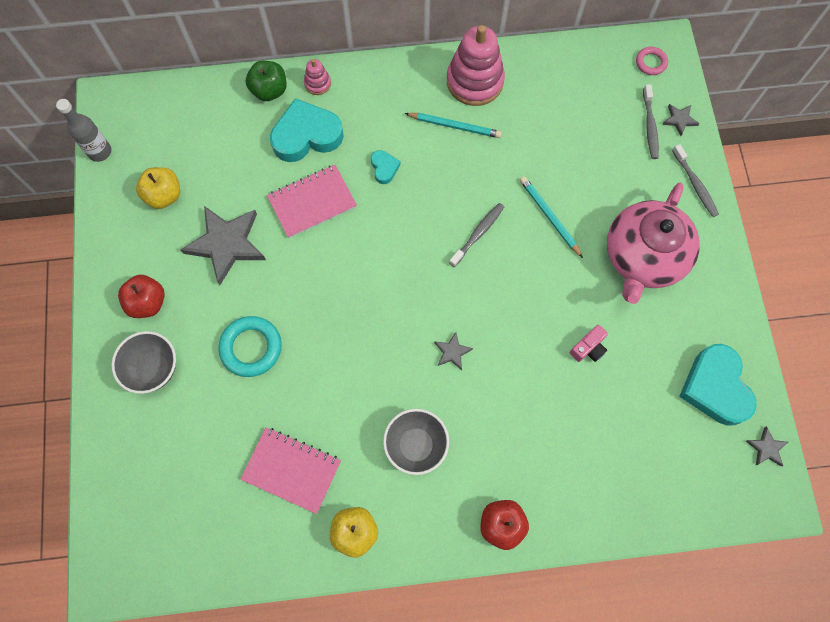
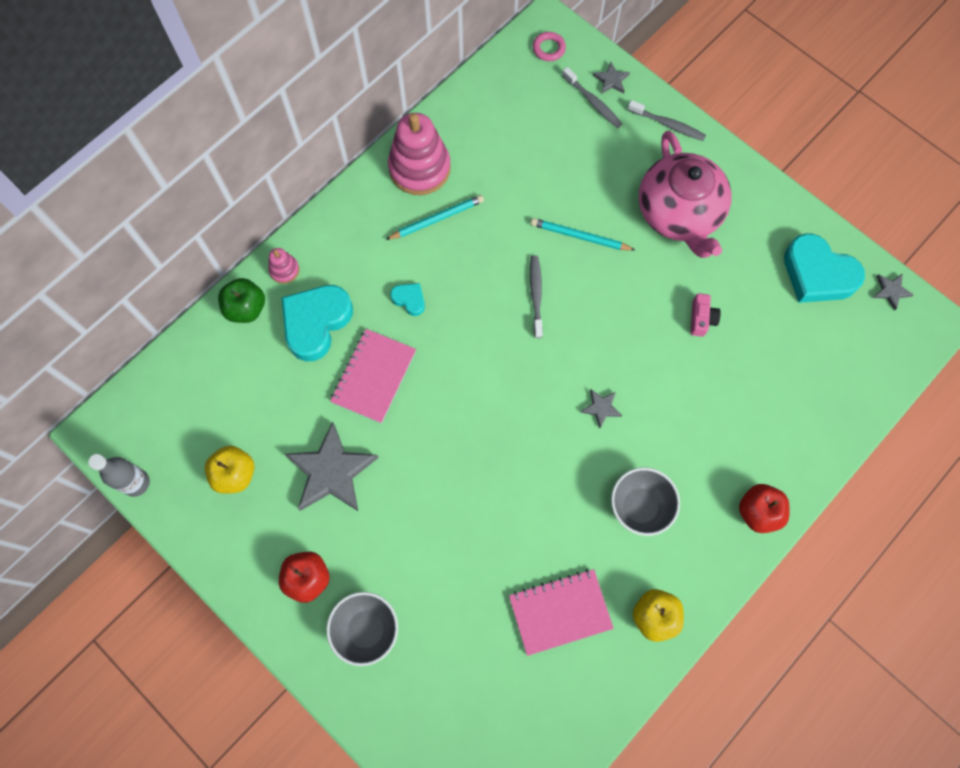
camera: 40 degrees left, 0 degrees up
(251, 348) = (434, 541): turquoise ring -> none

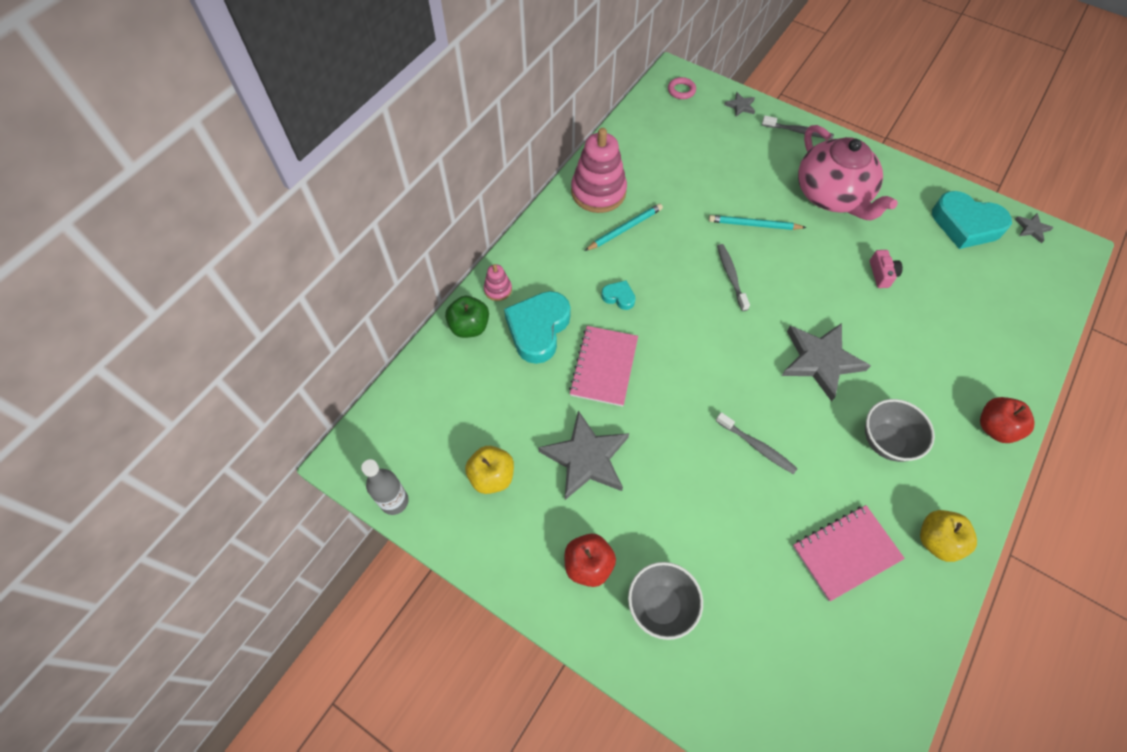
camera: 10 degrees left, 10 degrees down
(593, 102) = (730, 123): grey toothbrush -> grey toothbrush (757, 446)
(601, 408) = (820, 361): grey star -> grey star, size x2.21

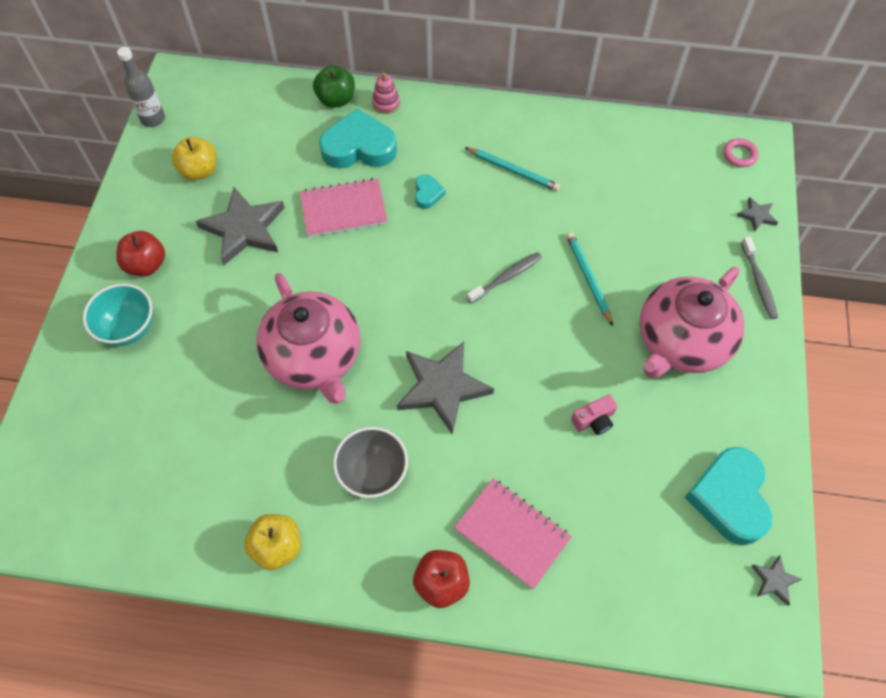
camera: 65 degrees right, 0 degrees up
(598, 192) = (546, 134): pink stacking toy -> none
(661, 605) = (128, 329): grey bowl -> turquoise bowl
(757, 446) = (314, 357): grey toothbrush -> pink teapot
(846, 552) = (232, 464): pink notebook -> pink notebook (512, 533)

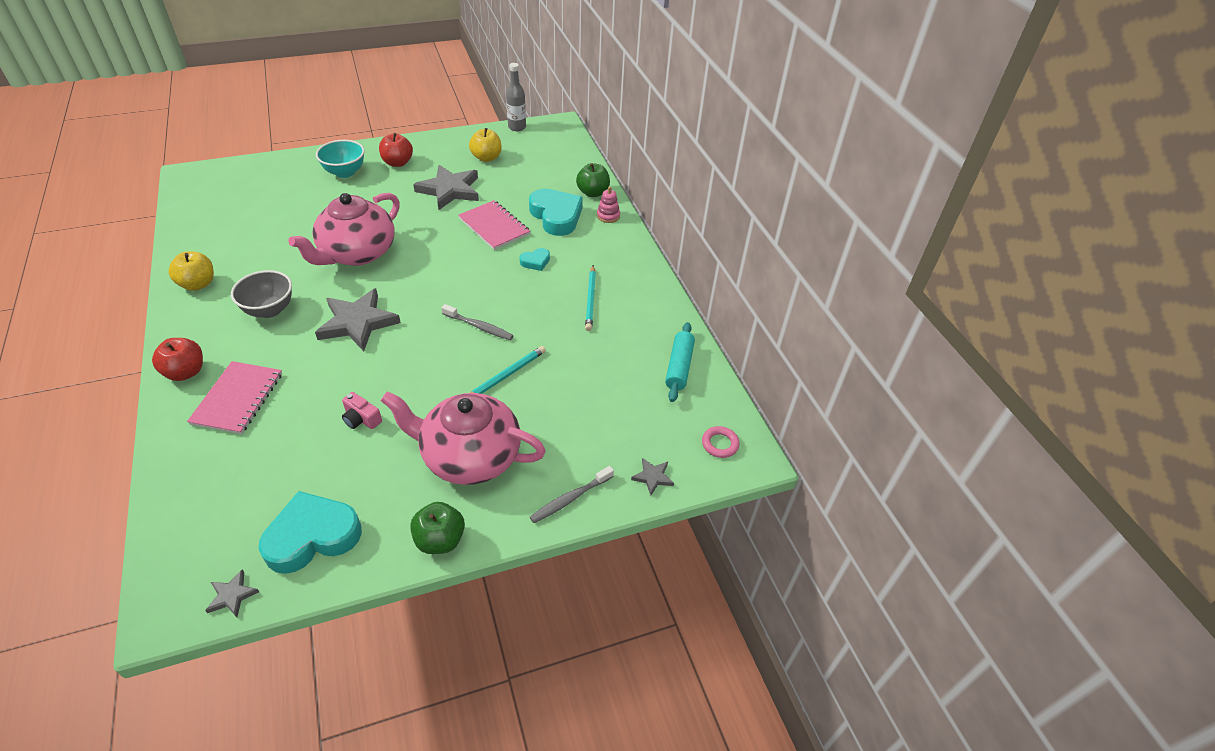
camera: 60 degrees right, 15 degrees down
(638, 142) = (679, 367): none -> turquoise rolling pin
(769, 394) = (440, 540): none -> green apple

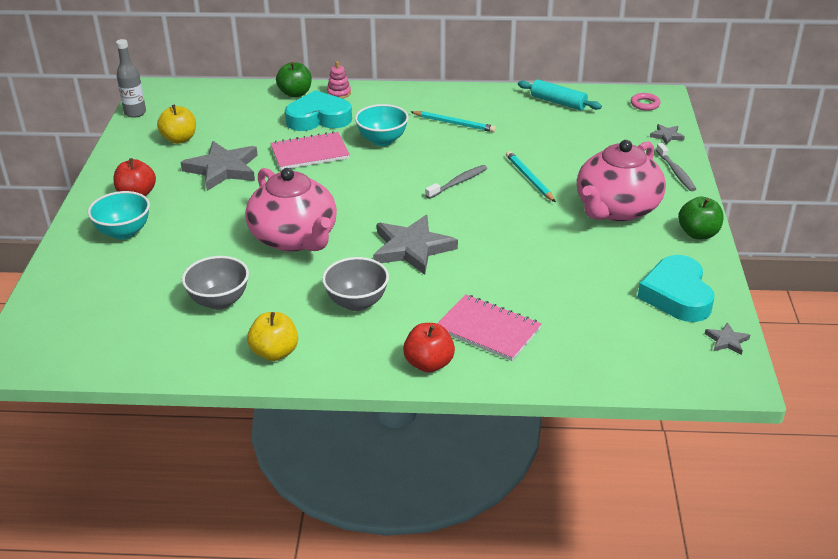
camera: 65 degrees left, 10 degrees down
(262, 240) = (219, 301): none -> grey bowl
(361, 419) = (549, 258): pink camera -> none
(535, 262) = (382, 140): turquoise heart -> turquoise bowl

